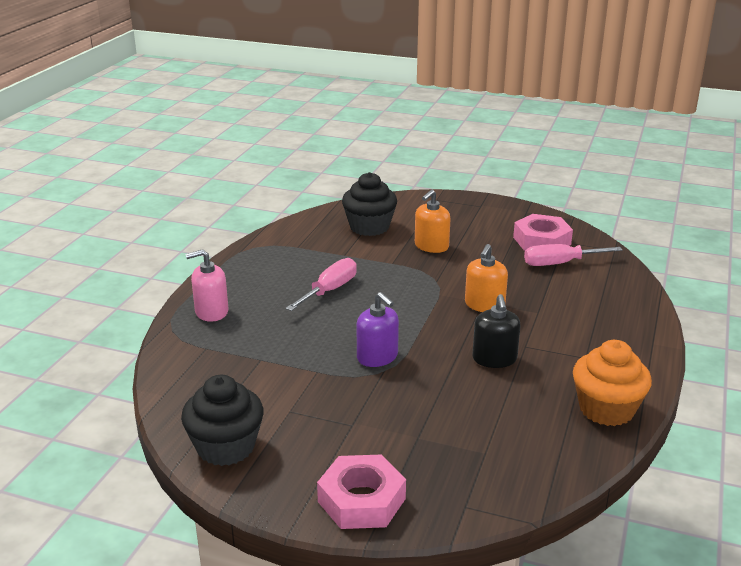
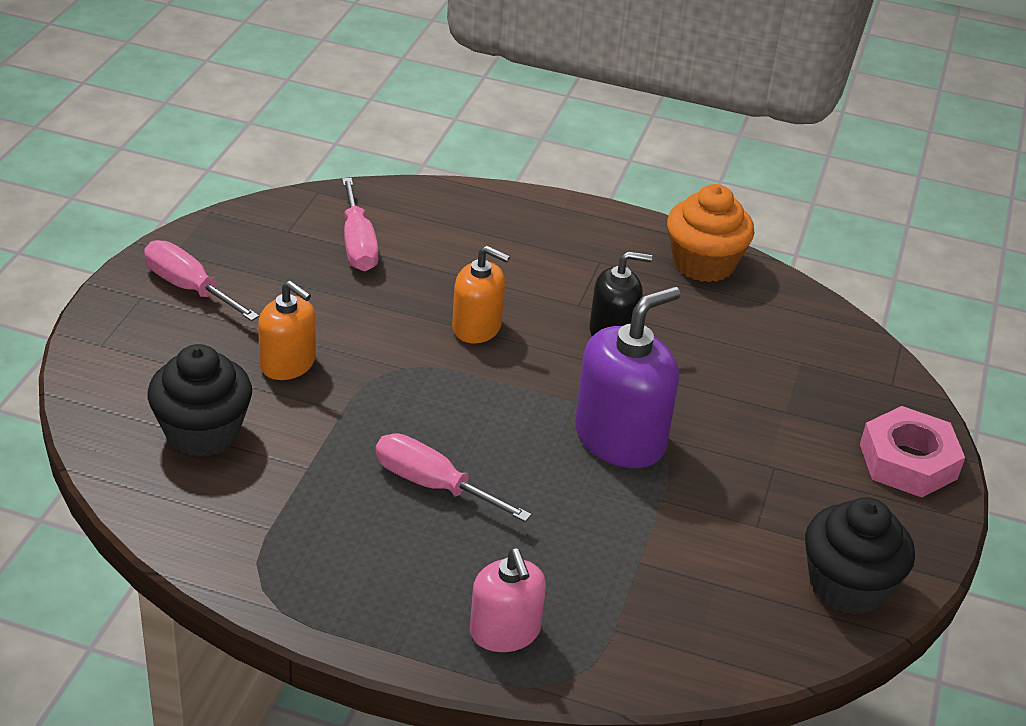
camera: 95 degrees left, 10 degrees up
(377, 357) = (620, 438): purple soap dispenser -> purple soap dispenser, size x1.61
(493, 217) = (189, 288): none -> pink screwdriver
(541, 241) = (283, 250): pink nut -> none

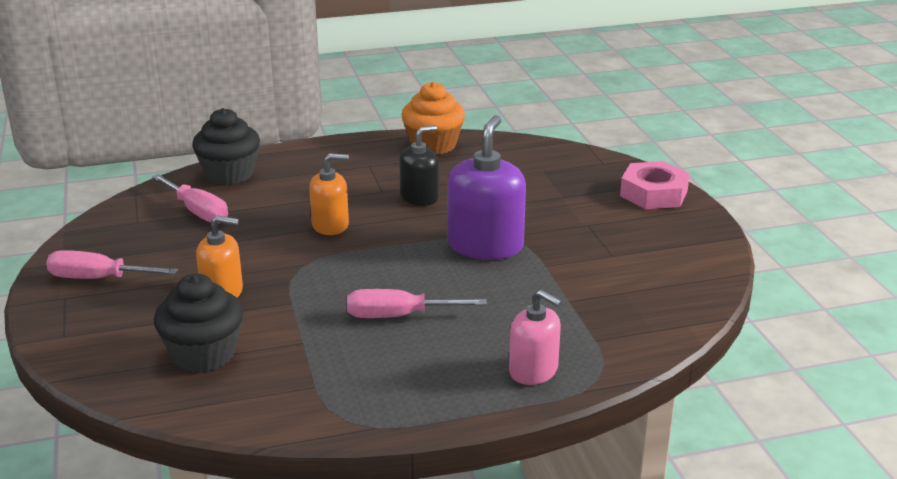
camera: 30 degrees left, 10 degrees down
(847, 585) = (692, 262): black cupcake -> black cupcake (229, 174)

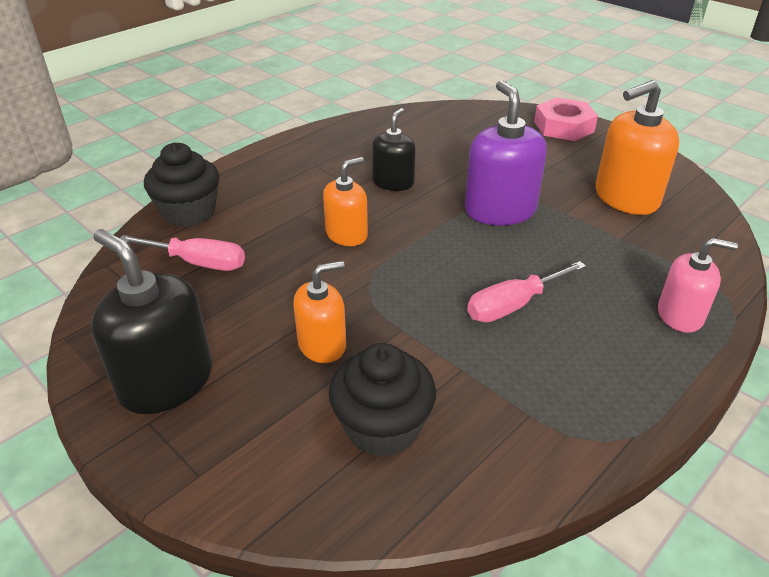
camera: 30 degrees left, 10 degrees up
(98, 278) = (166, 381): pink screwdriver -> black soap dispenser
(433, 145) = (349, 132): orange cupcake -> none
(623, 271) = (626, 198): none -> orange soap dispenser

